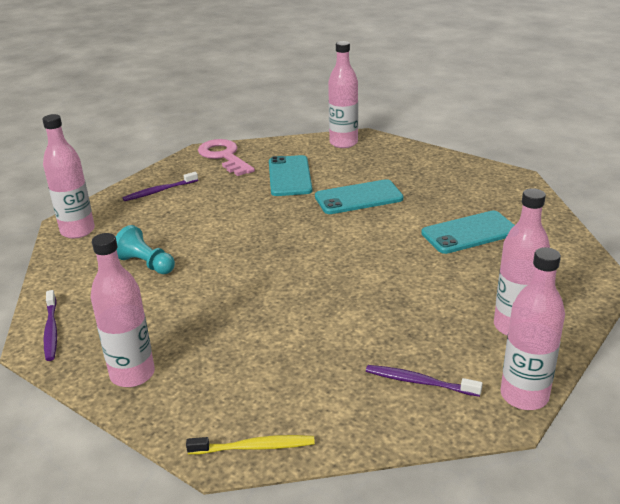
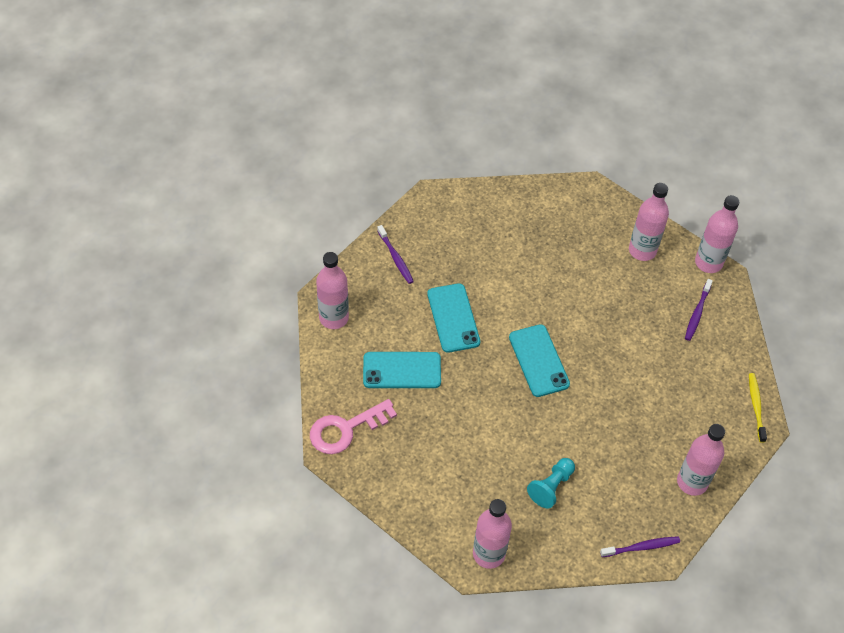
camera: 90 degrees left, 25 degrees up
(159, 191) = (416, 487): purple toothbrush -> purple toothbrush (395, 258)
(469, 233) = (521, 249): turquoise phone -> turquoise phone (538, 360)

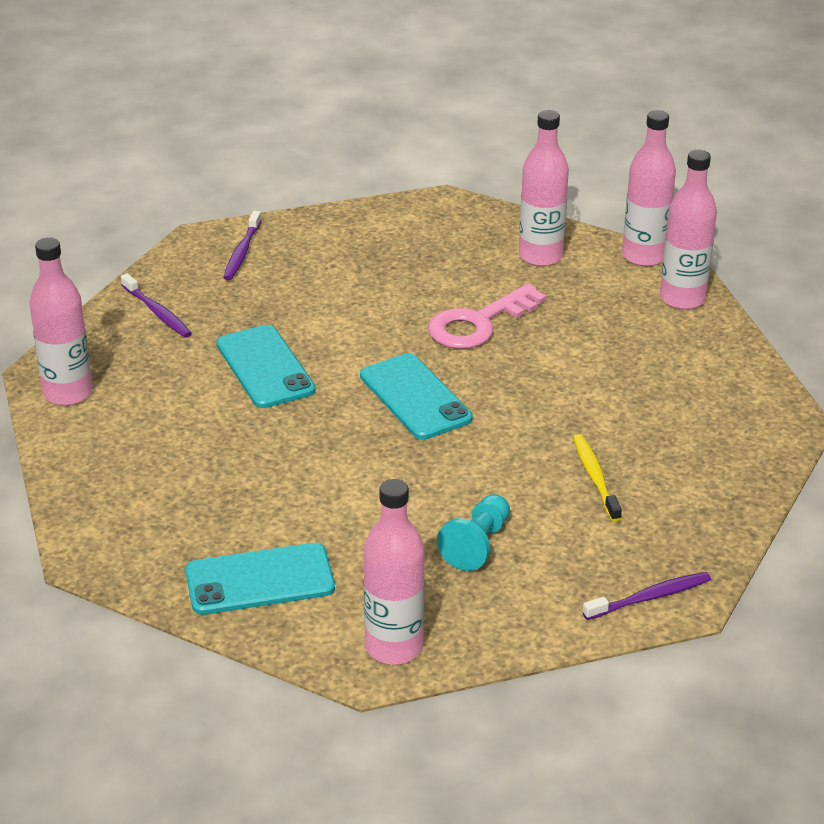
camera: 10 degrees left, 20 degrees down
(345, 429) = (111, 524): pink key -> pink key (478, 323)
(402, 370) = (193, 439): turquoise phone -> turquoise phone (260, 580)
(692, 482) = (704, 504): pink bottle -> pink bottle (682, 298)
(697, 313) = (646, 311): purple toothbrush -> purple toothbrush (242, 252)
(756, 407) = (773, 402): yellow toothbrush -> yellow toothbrush (595, 478)

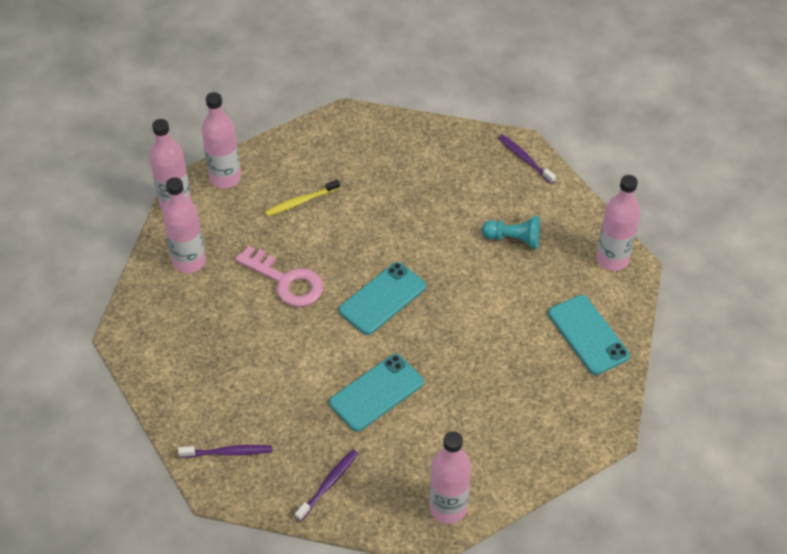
camera: 105 degrees left, 15 degrees up
(595, 478) = (432, 195): yellow toothbrush -> yellow toothbrush (301, 201)

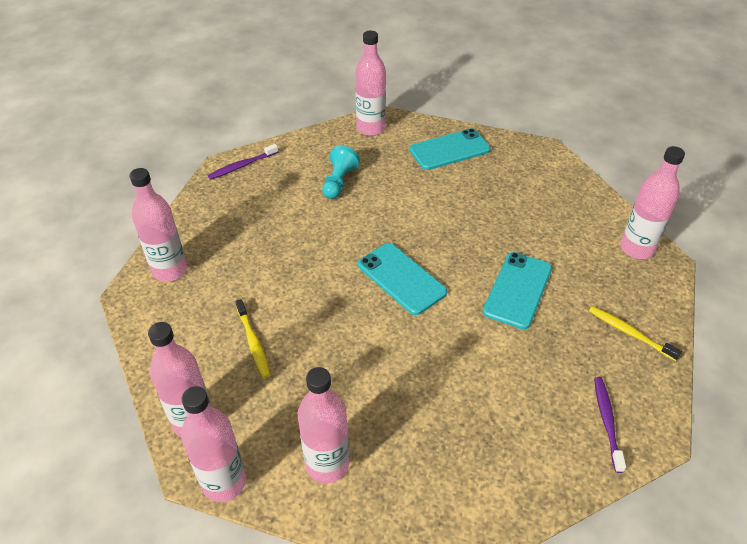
camera: 85 degrees left, 5 degrees down
(286, 281) = (370, 360): pink key -> none
(328, 484) = (630, 333): purple toothbrush -> yellow toothbrush
(375, 134) = (170, 270): none -> pink bottle
(376, 392) = (517, 290): turquoise phone -> turquoise phone turned 60 degrees clockwise

